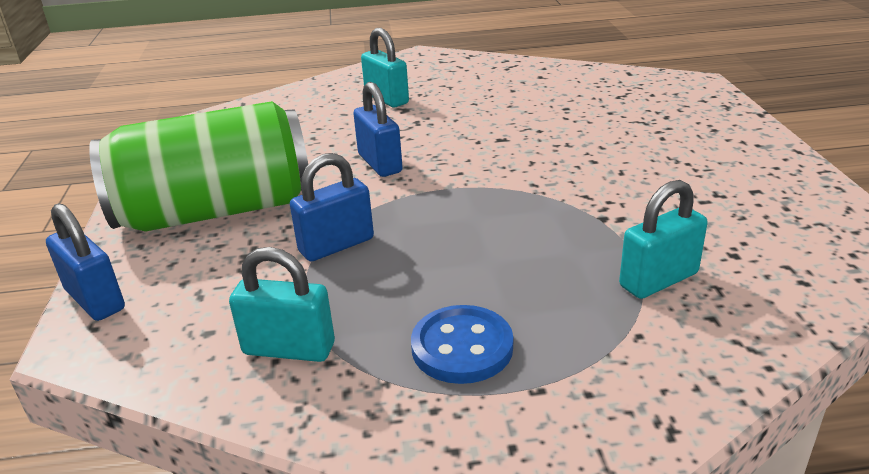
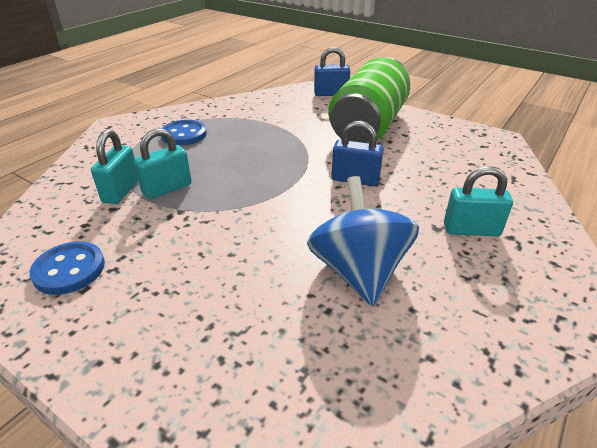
camera: 130 degrees right, 5 degrees up
(289, 349) = (243, 111): turquoise padlock -> turquoise padlock (167, 188)
(336, 245) = (290, 138): blue padlock -> none
(511, 113) = (358, 271): none -> blue spinning top
(767, 211) = (69, 270): none -> blue button

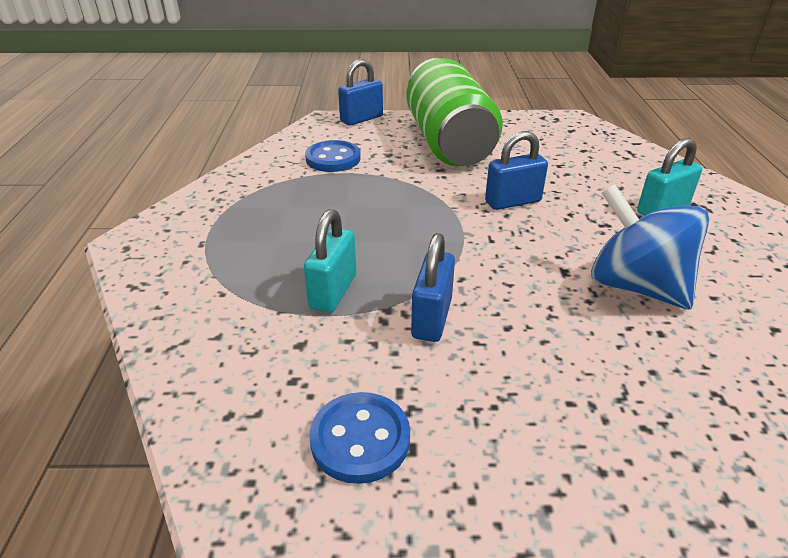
camera: 35 degrees left, 0 degrees up
(121, 191) = (278, 319): turquoise padlock -> none
(184, 134) = (255, 221): blue button -> blue button (333, 159)
(195, 227) = (432, 318): none -> blue padlock

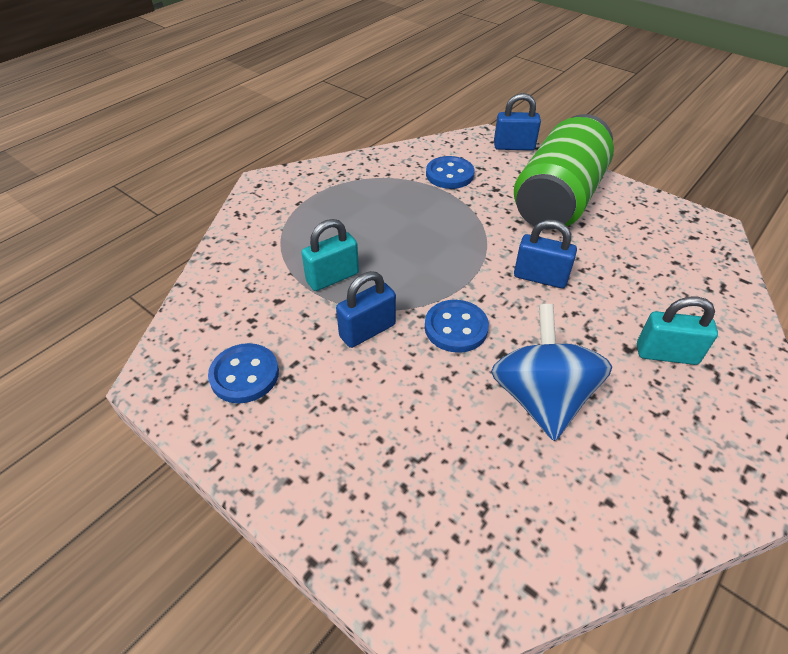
camera: 40 degrees right, 10 degrees up
(503, 272) = (456, 328): none -> blue button

